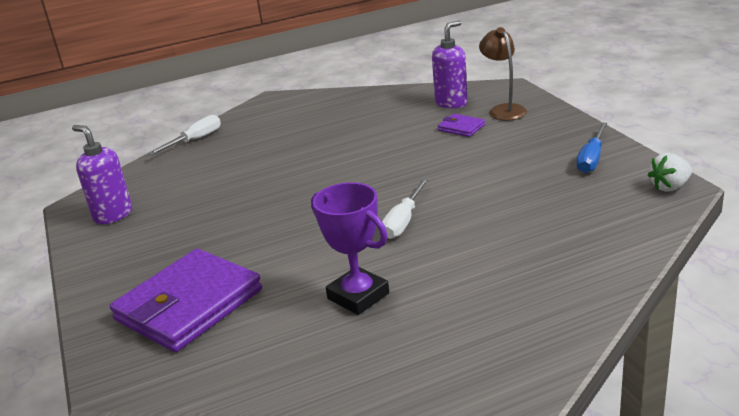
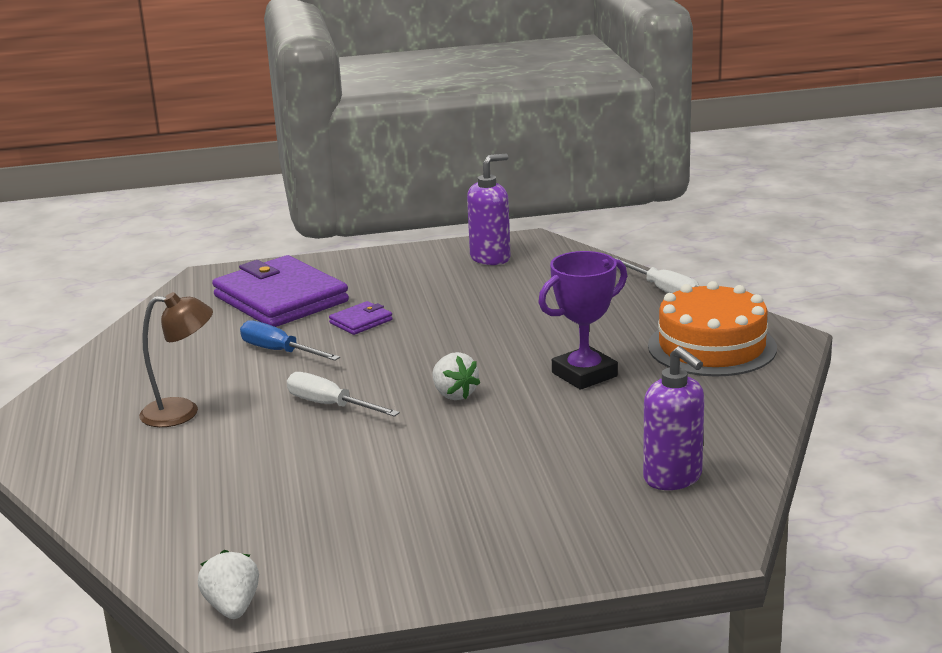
camera: 100 degrees right, 5 degrees down
(287, 115) = (712, 347): none -> orange cake
(358, 296) = (212, 372): purple trophy -> purple trophy (584, 374)
(372, 179) = (454, 394): none -> white strawberry
(461, 128) = (566, 474): purple wallet -> purple wallet (361, 321)
(503, 110) = (612, 521): brown lamp -> brown lamp (182, 412)
(591, 159) = (371, 563): blue screwdriver -> blue screwdriver (279, 351)

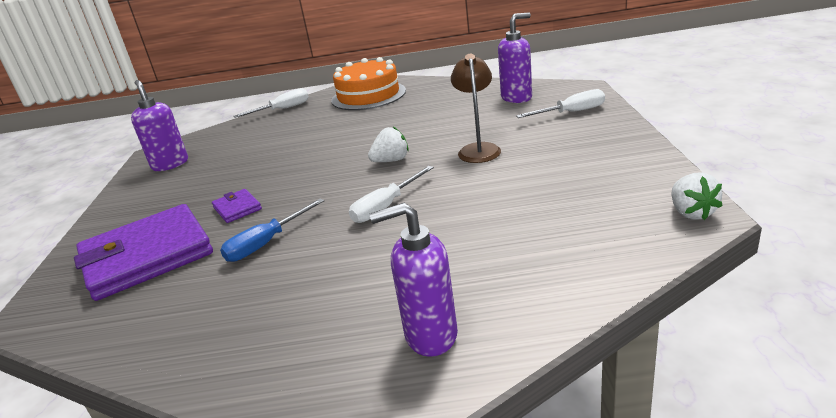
camera: 80 degrees left, 5 degrees up
(92, 452) = (430, 335): none -> purple soap dispenser
(182, 412) = (364, 284): brown lamp -> brown lamp (478, 149)
(232, 607) = (691, 213): white strawberry -> white strawberry turned 90 degrees counterclockwise
(584, 374) = (384, 124): purple trophy -> none
(592, 529) = (571, 112): none -> white screwdriver

